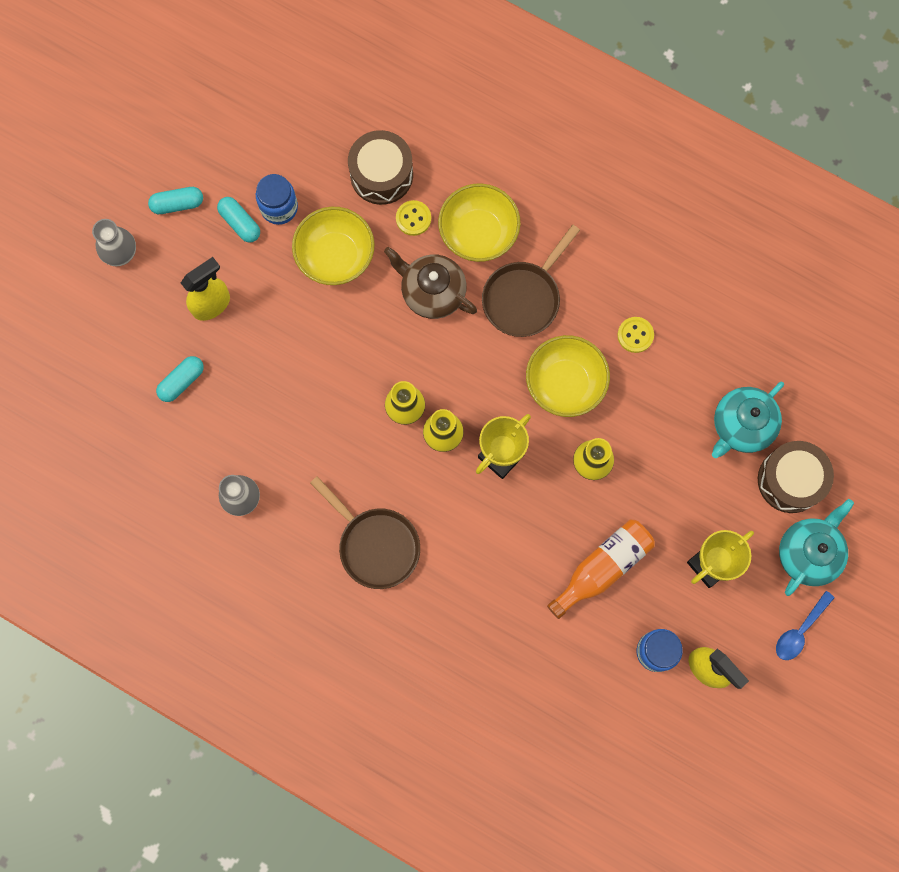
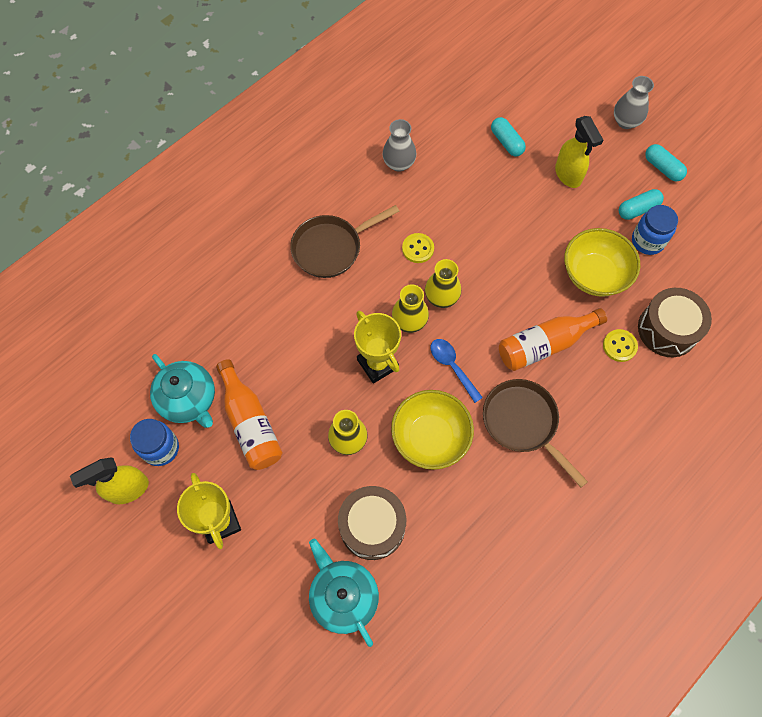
camera: 105 degrees right, 10 degrees down
(177, 204) = (662, 168): turquoise capsule -> turquoise capsule turned 45 degrees counterclockwise
(432, 292) = (544, 345): brown teapot -> orange bottle
(478, 233) = (595, 399): yellow bowl -> none
(635, 335) = (462, 517): yellow button -> yellow button (418, 249)
(790, 480) = (274, 629): brown drum -> brown drum (372, 526)
(800, 631) = (128, 590): blue spoon -> blue spoon (452, 367)
(808, 553) = (197, 624): turquoise teapot -> turquoise teapot (189, 400)

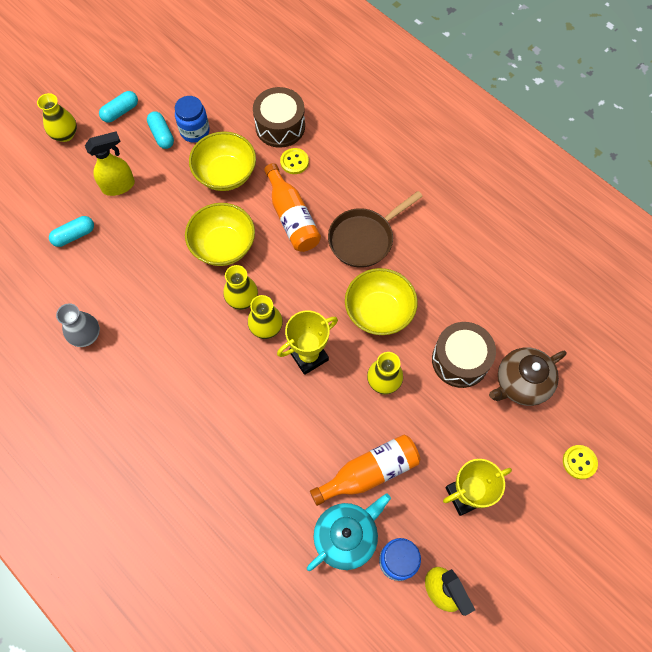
camera: 90 degrees left, 0 degrees up
(331, 248) = (181, 401): brown pan -> none
(343, 596) = (521, 383): turquoise teapot -> brown teapot
(418, 249) = (188, 319): yellow button -> yellow button (579, 462)
(452, 367) = (312, 292): blue spoon -> none
(503, 277) = (223, 246): none -> yellow bowl
(626, 121) = (65, 134): grey vase -> yellow vase

